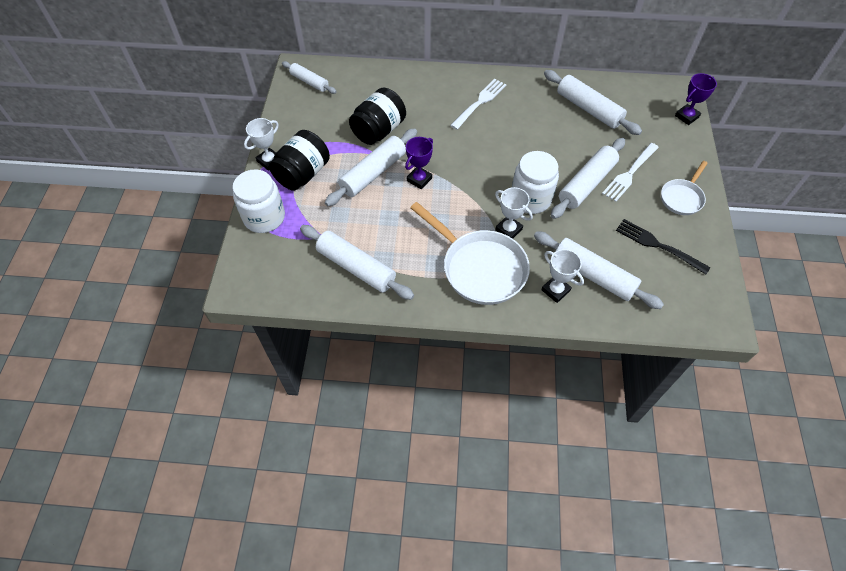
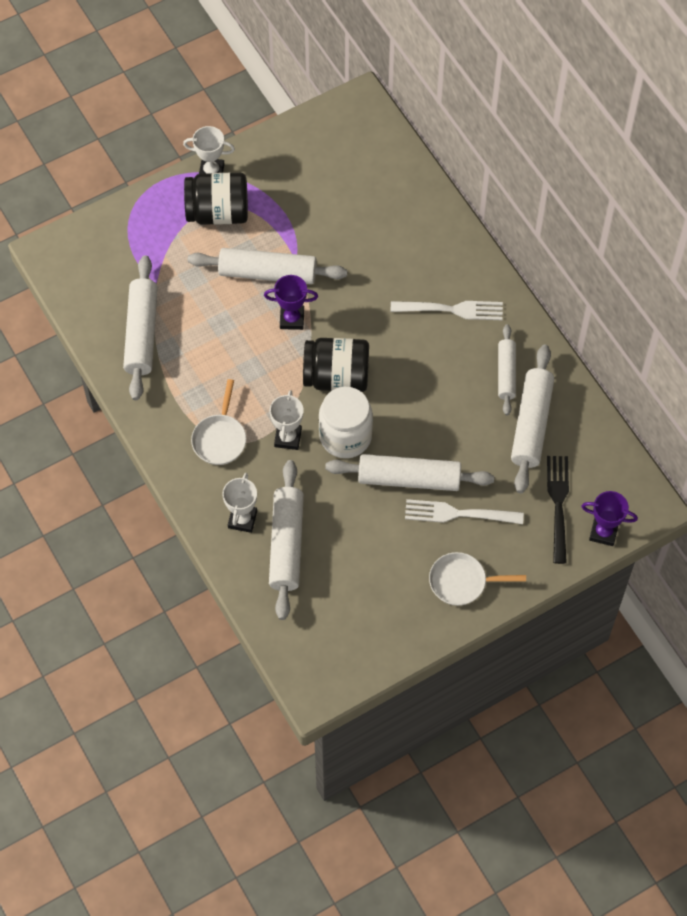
camera: 55 degrees right, 5 degrees up
(264, 217) = (140, 218): white jar -> none
(309, 82) = (349, 129): white rolling pin -> white rolling pin (506, 373)
(378, 130) = (330, 240): black jar -> black jar (336, 377)
(480, 268) = (220, 439): white pan -> white pan, size x0.55
(658, 246) = (372, 588): black fork -> black fork (558, 505)

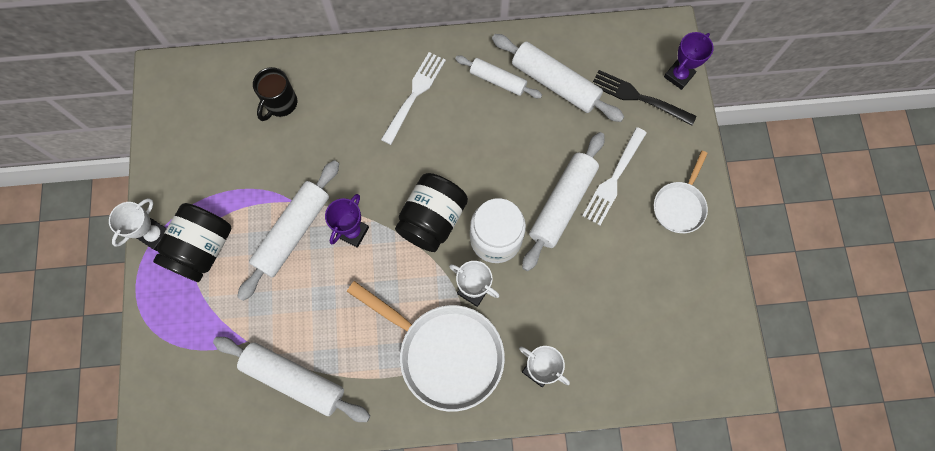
camera: 65 degrees left, 10 degrees up
(220, 439) = (445, 353): white pan -> white pan, size x1.81
(286, 544) = (581, 340): white rolling pin -> none
(382, 207) = (280, 104): none -> black mug

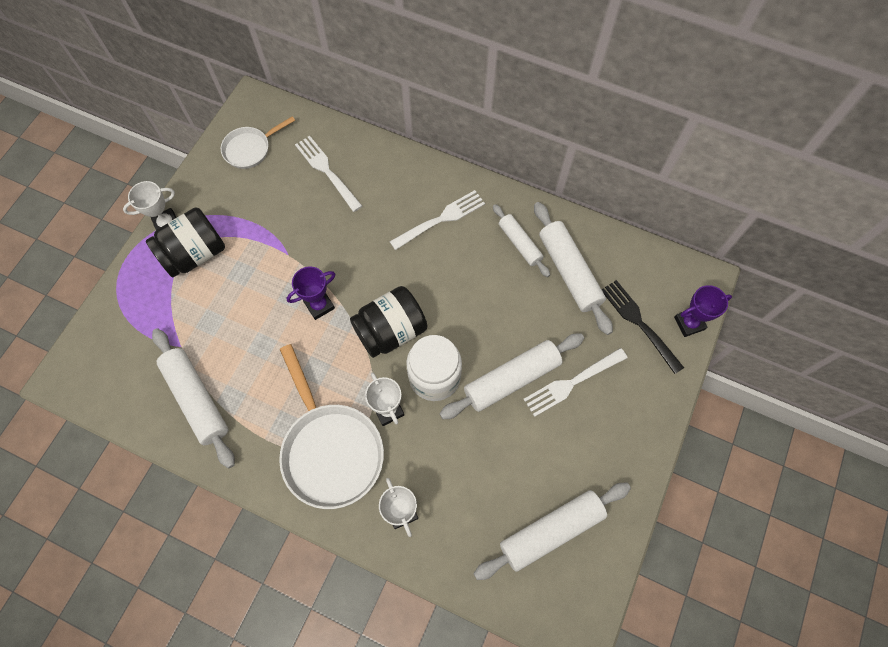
camera: 30 degrees right, 5 degrees down
(280, 104) = (327, 171): black mug -> white fork
(293, 232) = (272, 279): white rolling pin -> white rolling pin (551, 531)
(679, 206) = (619, 440): white pan -> white pan (250, 149)

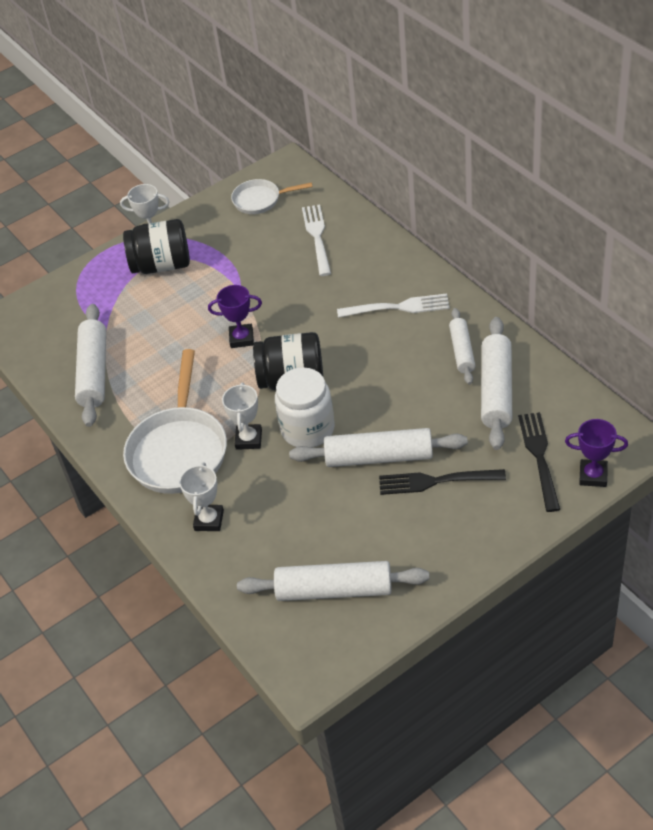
camera: 35 degrees right, 20 degrees down
(572, 382) = (437, 481): white fork -> black fork

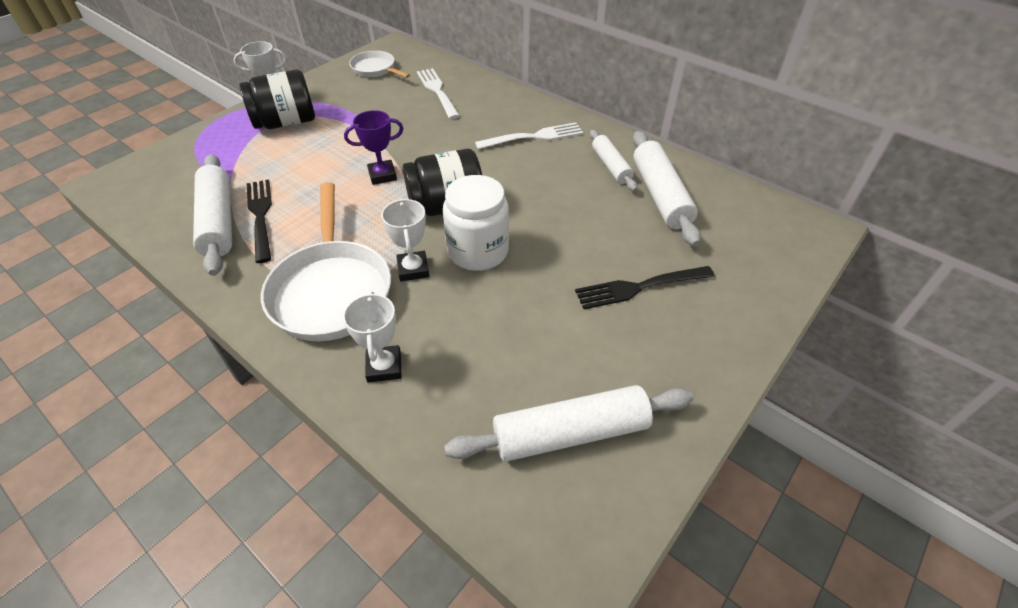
camera: 20 degrees left, 0 degrees up
(260, 200) = (375, 69): white pan -> white pan turned 60 degrees clockwise
(379, 457) = (566, 270): white rolling pin -> none
(540, 458) = (736, 251): black fork -> black fork (261, 217)
(593, 476) = (799, 262): purple trophy -> none

